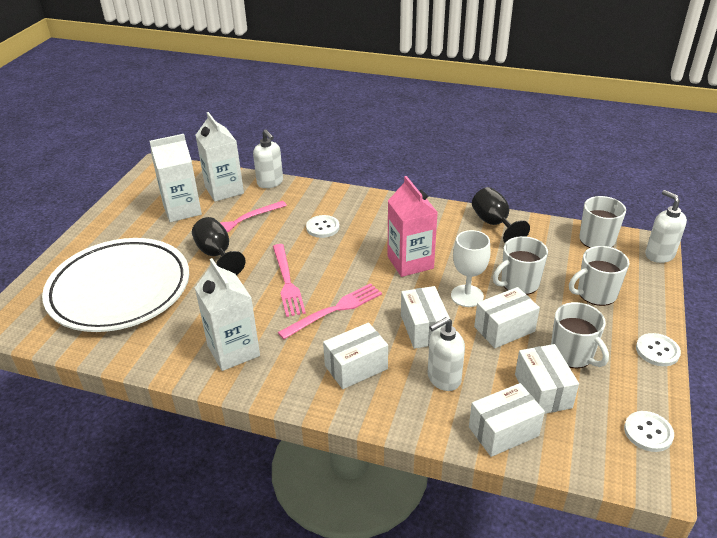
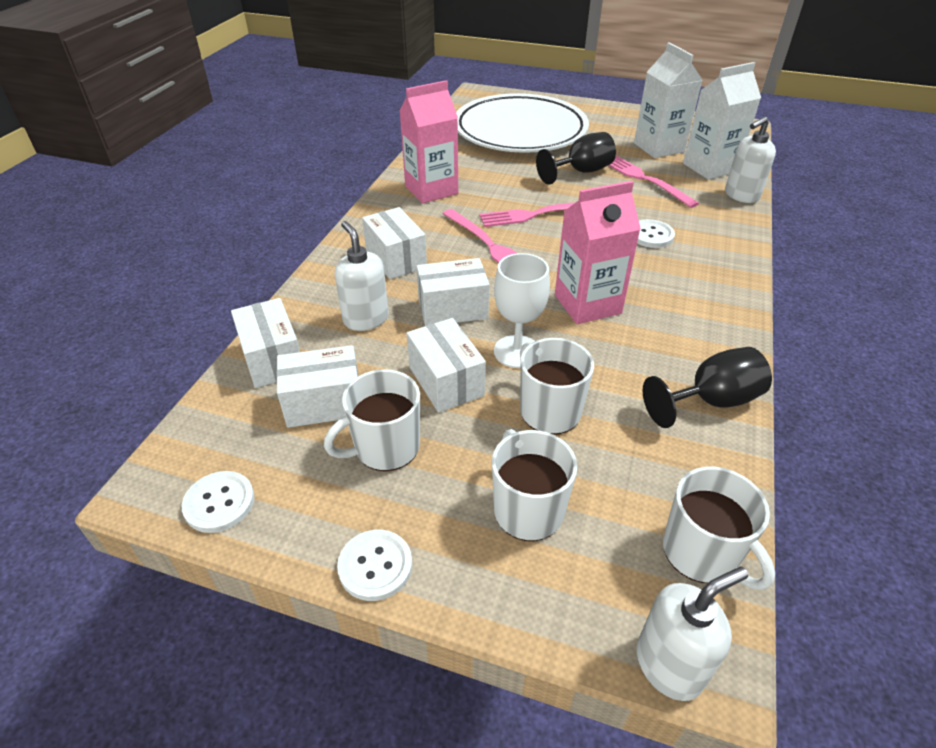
camera: 90 degrees right, 5 degrees up
(233, 351) = (431, 190): white carton -> pink carton

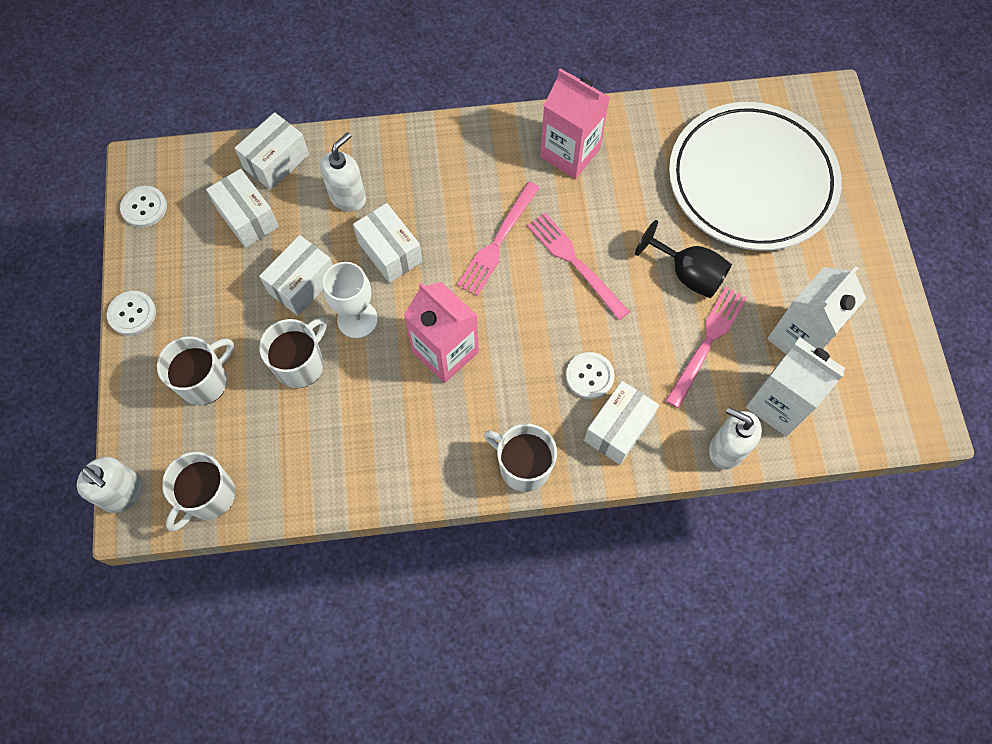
camera: 65 degrees right, 25 degrees up
(385, 447) = (223, 275): white mug -> white mug (523, 466)
(396, 259) = (438, 179): white box -> white box (618, 429)
(711, 401) = (360, 477): black goblet -> none

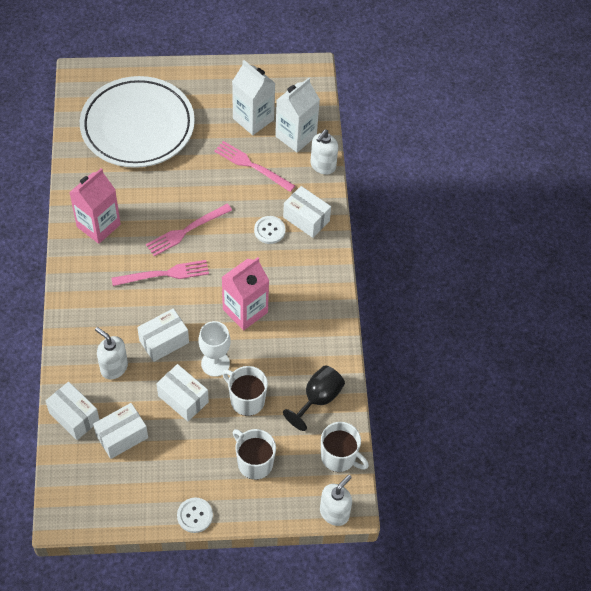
camera: 90 degrees left, 10 degrees down
(144, 207) = (102, 512): white button -> none
(498, 241) = (164, 274): pink fork -> pink fork turned 45 degrees counterclockwise
(523, 466) = (328, 272): white mug -> none
(688, 274) = (202, 169): black goblet -> black goblet (318, 399)

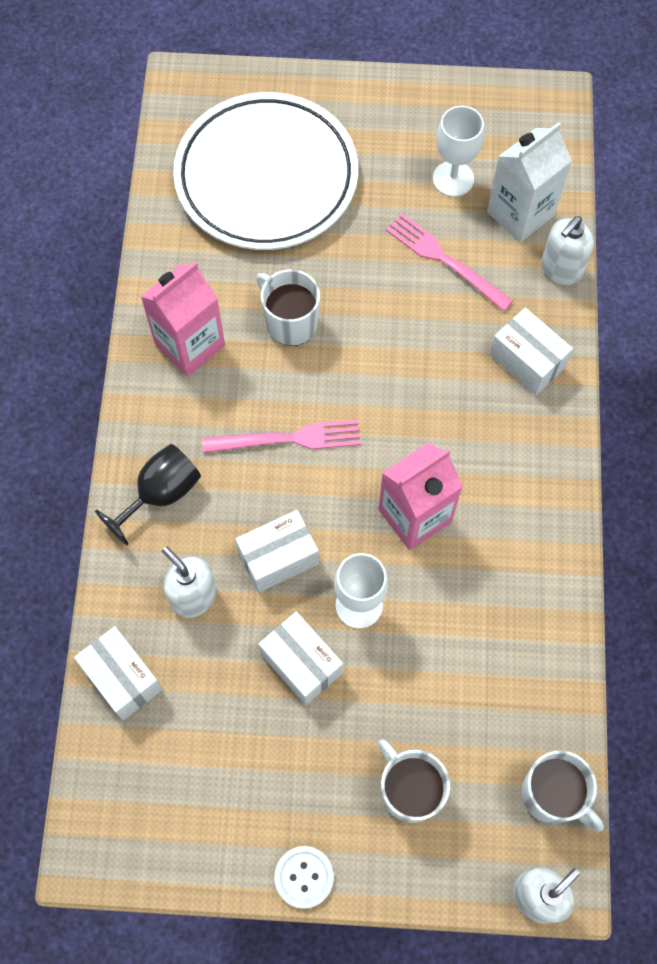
camera: 10 degrees right, 10 degrees up
(122, 436) = (196, 721): white box -> none
(186, 230) = (330, 365): pink fork -> none
(246, 400) = (405, 675): white mug -> white mug (290, 322)
(253, 119) = (453, 179): white carton -> white goblet
(269, 230) = (465, 376): white button -> none
(318, 399) = (524, 685): black goblet -> black goblet (160, 494)

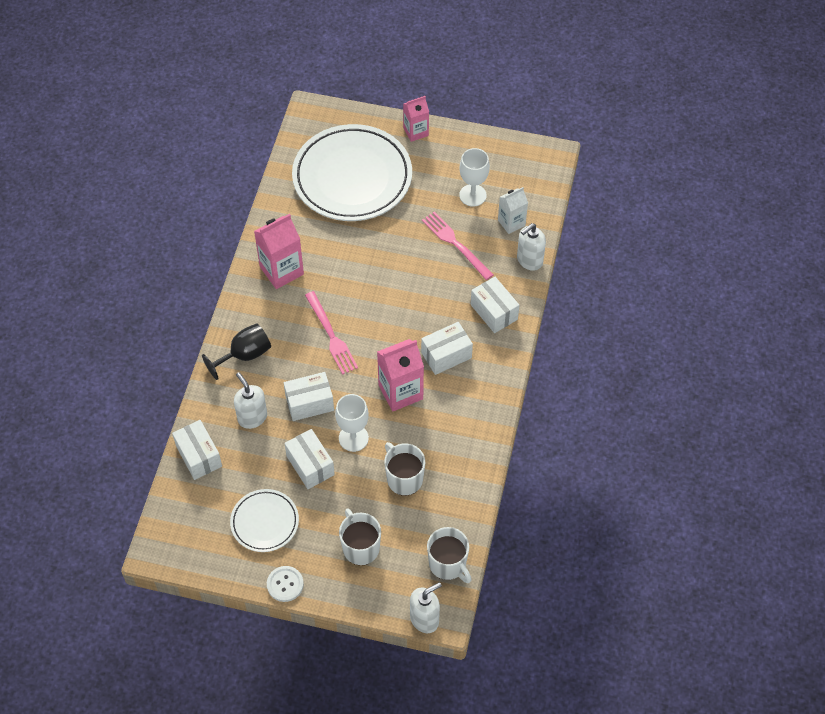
camera: 10 degrees right, 10 degrees down
(250, 774) = (265, 522): none -> white plate
(288, 439) = (331, 335): pink fork -> pink fork turned 60 degrees clockwise
(290, 322) = (348, 267): white mug -> white mug (404, 478)
(346, 91) = (416, 132): none -> pink carton
(471, 443) = (446, 355): none -> white box
(520, 213) = (511, 223): white carton -> white carton, size x0.64

